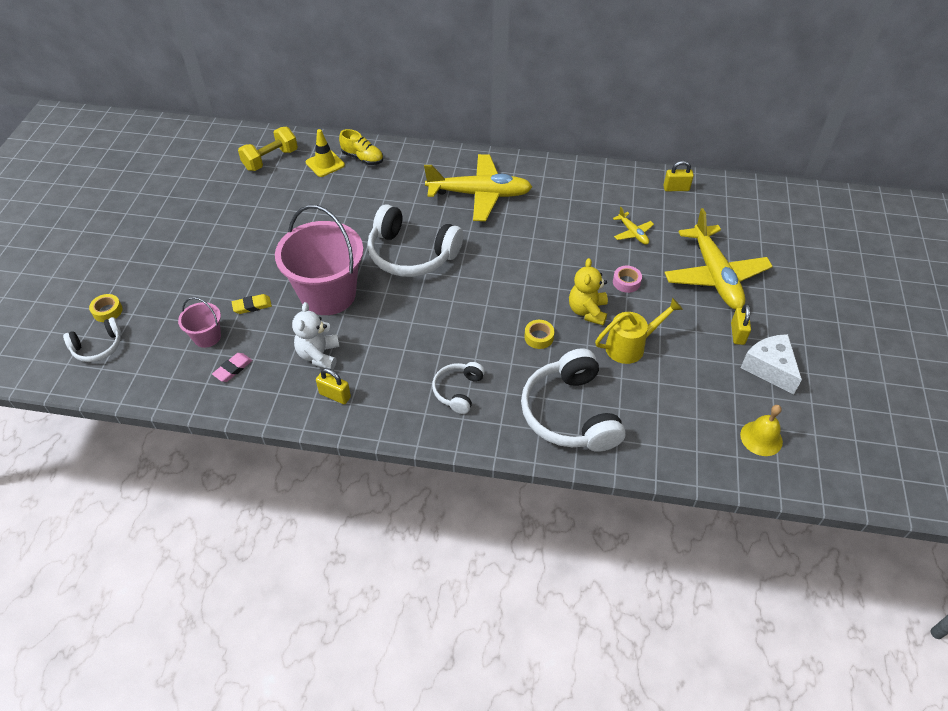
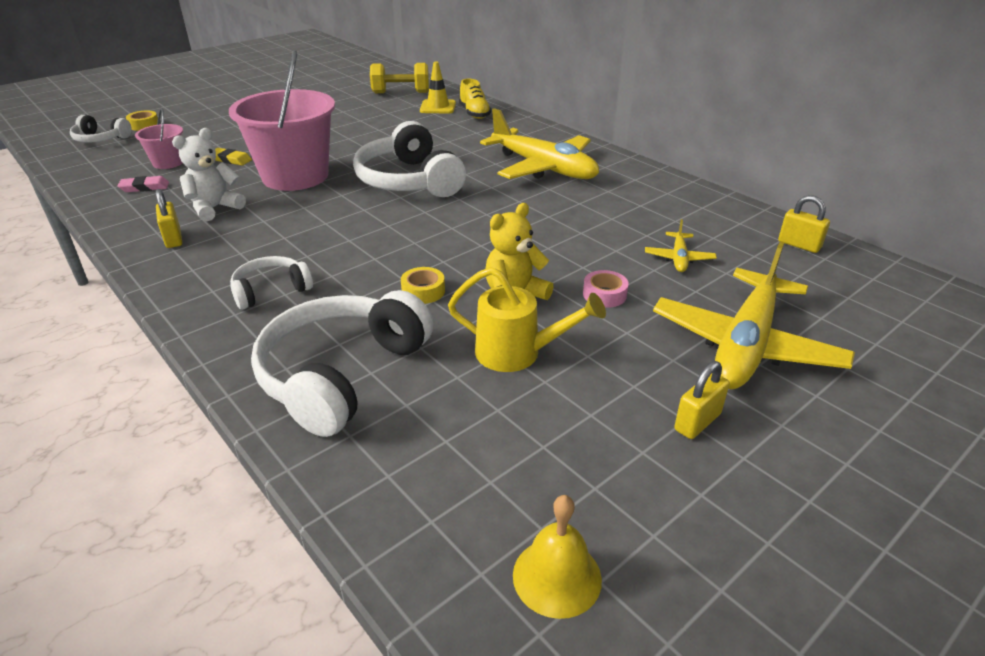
camera: 40 degrees right, 15 degrees down
(769, 368) = (698, 493): white cheese -> none

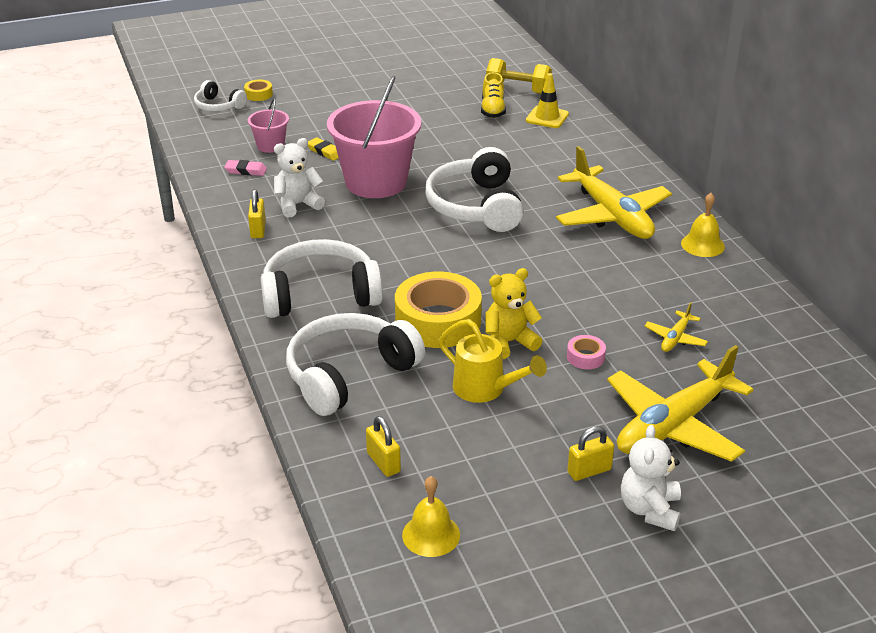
camera: 20 degrees right, 0 degrees up
(271, 290) = (320, 294): white headphones -> white headphones, size x1.90
(423, 291) = (438, 321): yellow tape -> yellow tape, size x2.35
(474, 113) = (580, 133): yellow shoe -> yellow shoe (492, 110)
(640, 177) = (702, 245): none -> yellow bell
(799, 245) = (801, 349): yellow padlock -> yellow padlock (383, 462)
(800, 452) = (649, 509): none -> white teddy bear

